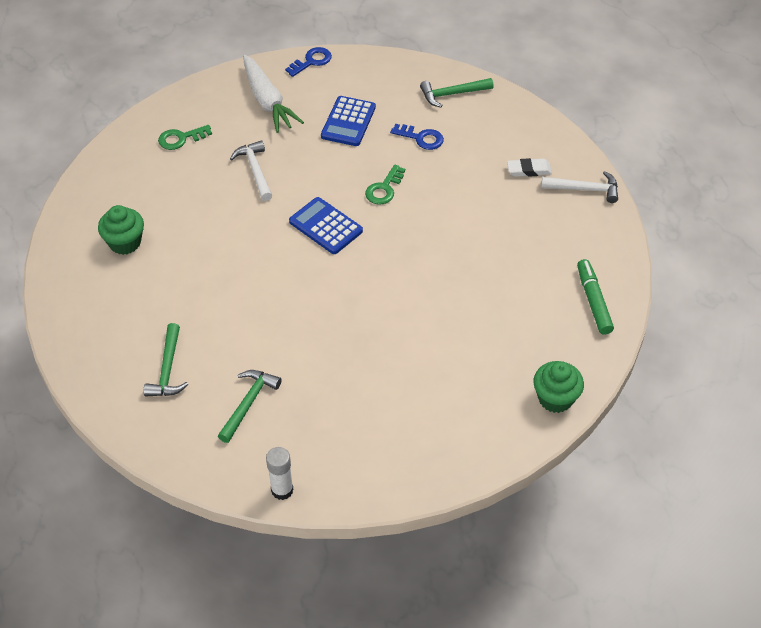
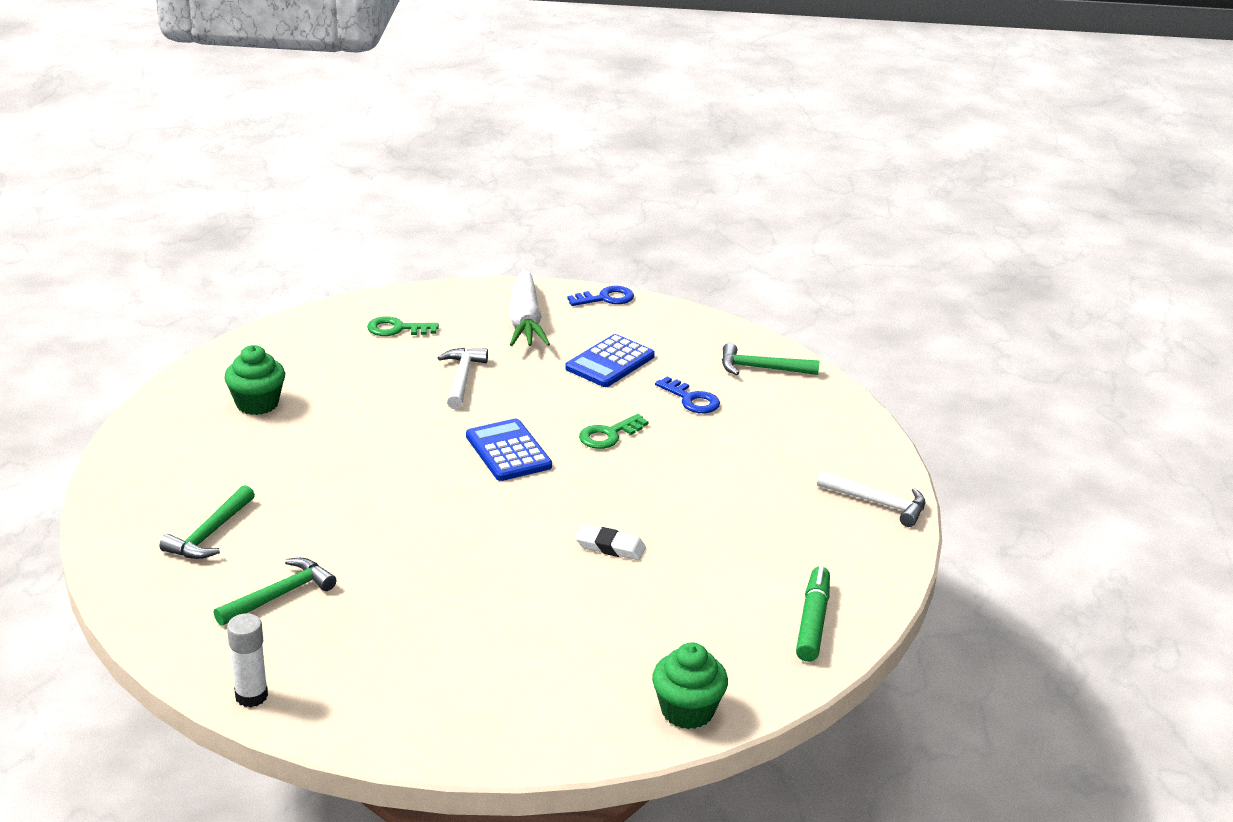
camera: 20 degrees right, 20 degrees down
(529, 170) = (813, 465): white eraser -> white eraser (610, 547)

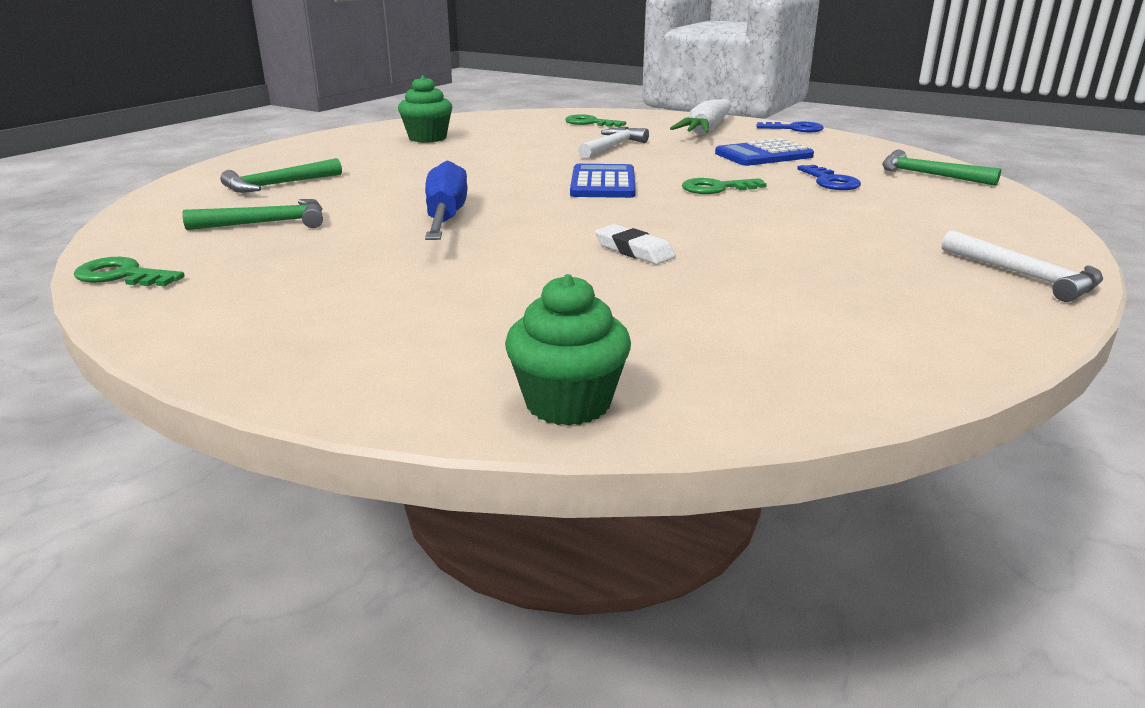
camera: 30 degrees right, 5 degrees down
(251, 696) = (122, 275): white glue stick -> green key
(425, 543) = (445, 218): none -> blue screwdriver
(813, 622) = (849, 357): green marker -> none

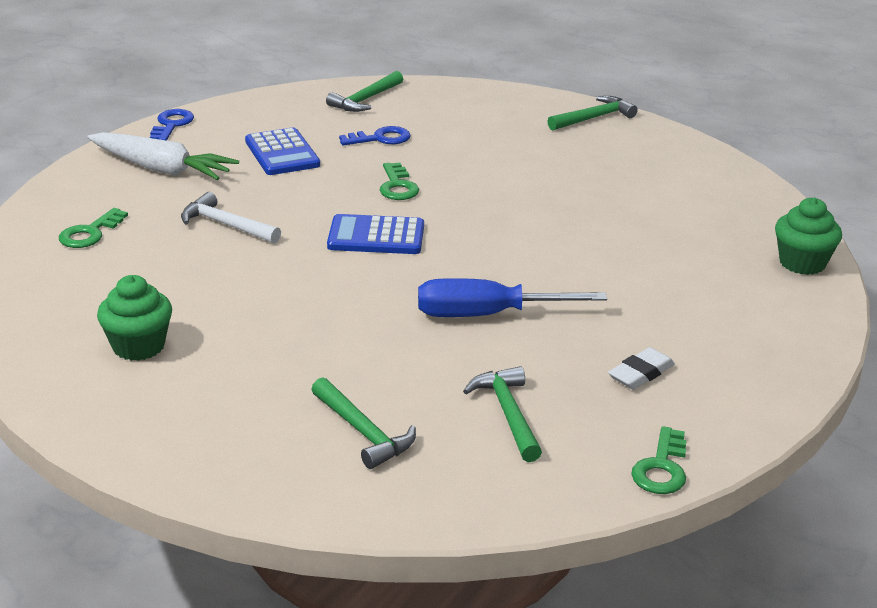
camera: 90 degrees left, 5 degrees up
(634, 250) = (564, 232): white eraser -> white eraser (641, 373)
(1025, 276) = (594, 118): white hammer -> green hammer

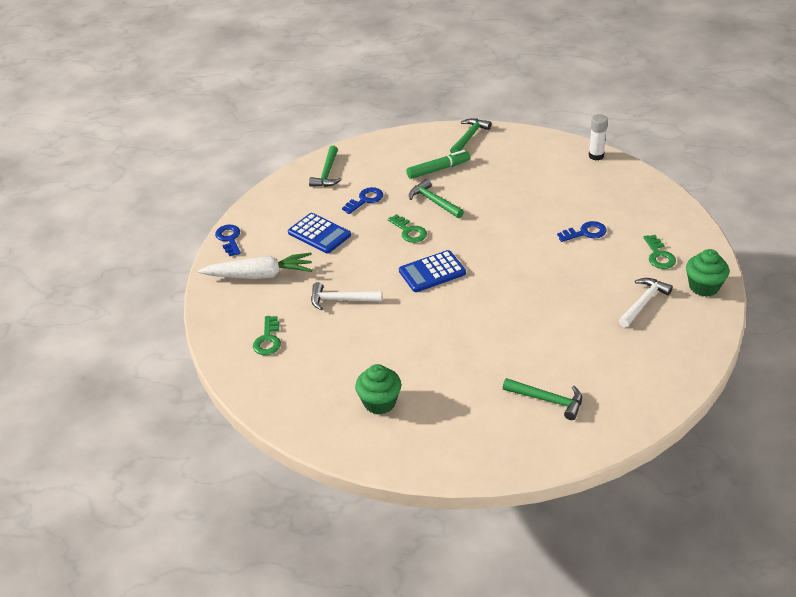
camera: 25 degrees left, 10 degrees up
(487, 315) = (538, 299): blue screwdriver -> none
(508, 414) = (605, 356): green hammer -> green hammer (434, 201)
(513, 137) = (438, 169): none -> green marker
(641, 373) = (643, 303): white eraser -> white hammer
(643, 265) = (585, 233): none -> blue key
(661, 468) = (700, 354): green key -> green key (659, 255)
(756, 188) = (596, 156): none -> white glue stick
(802, 263) = (658, 198): green cupcake -> green cupcake (704, 287)

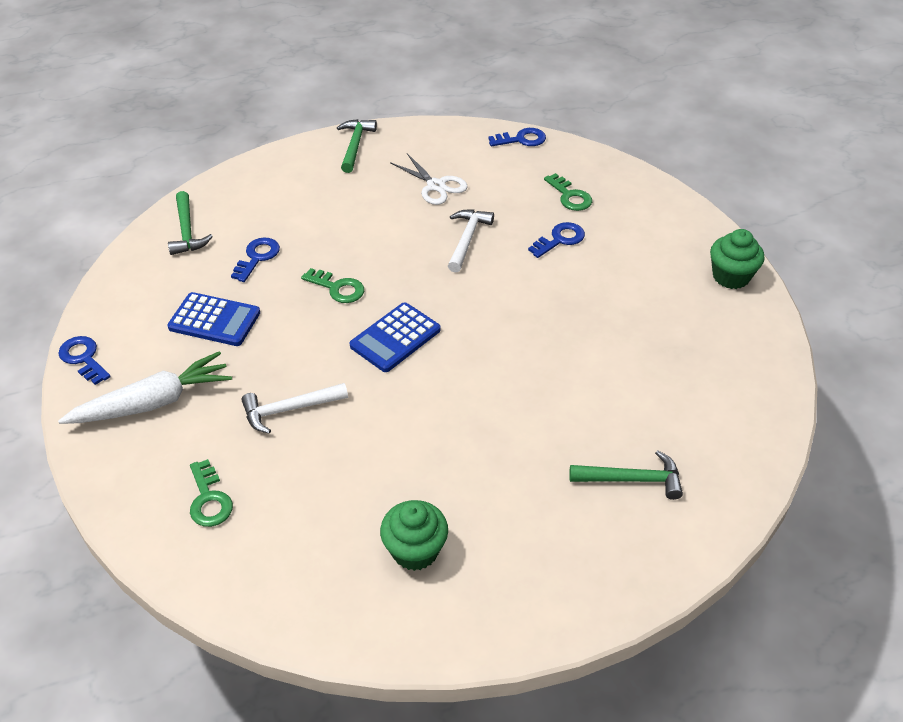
camera: 25 degrees left, 5 degrees up
(434, 201) = (351, 240): green hammer -> none
(438, 169) = (336, 195): green marker -> none
(513, 177) = (436, 186): none -> white scissors
(596, 156) = (521, 139): white glue stick -> blue key
(643, 303) = (675, 314): white hammer -> white hammer (467, 239)
(659, 255) = (660, 249): green key -> green key (570, 196)

